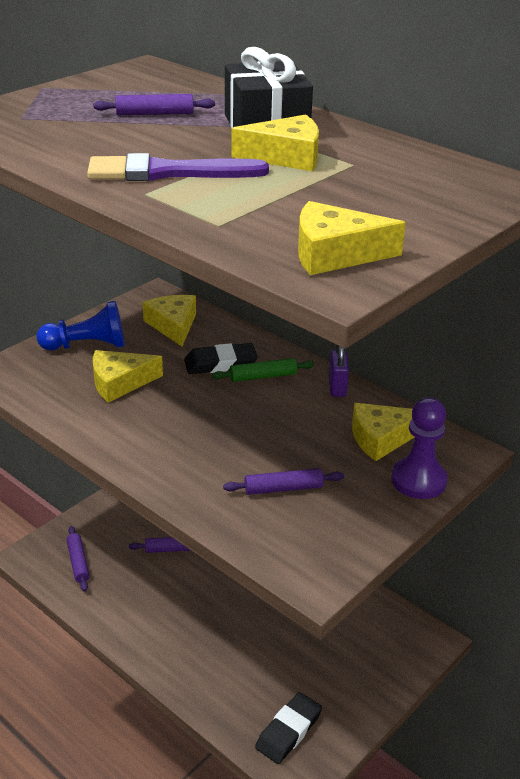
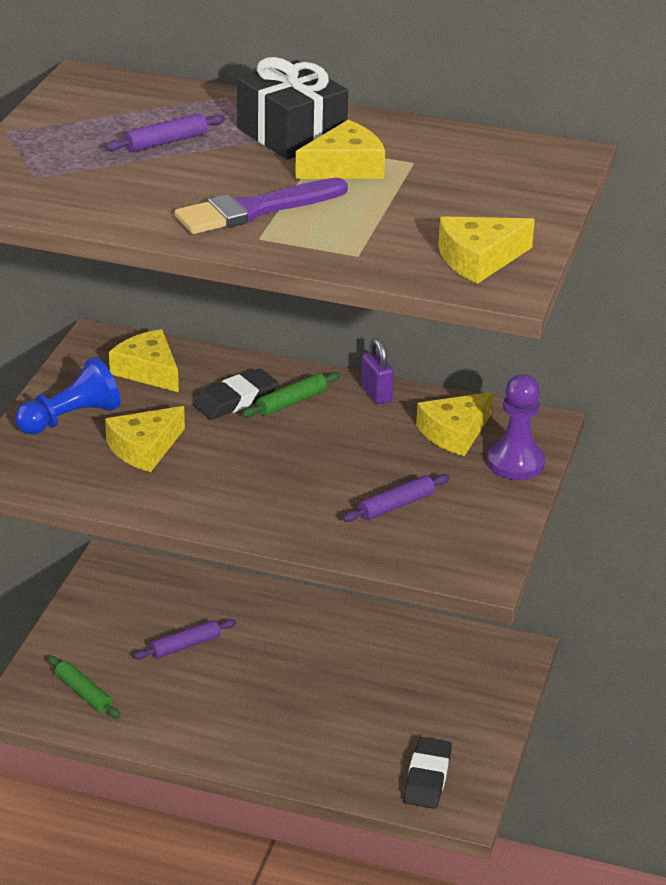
camera: 25 degrees left, 0 degrees up
(78, 562) = (83, 693): purple rolling pin -> green rolling pin

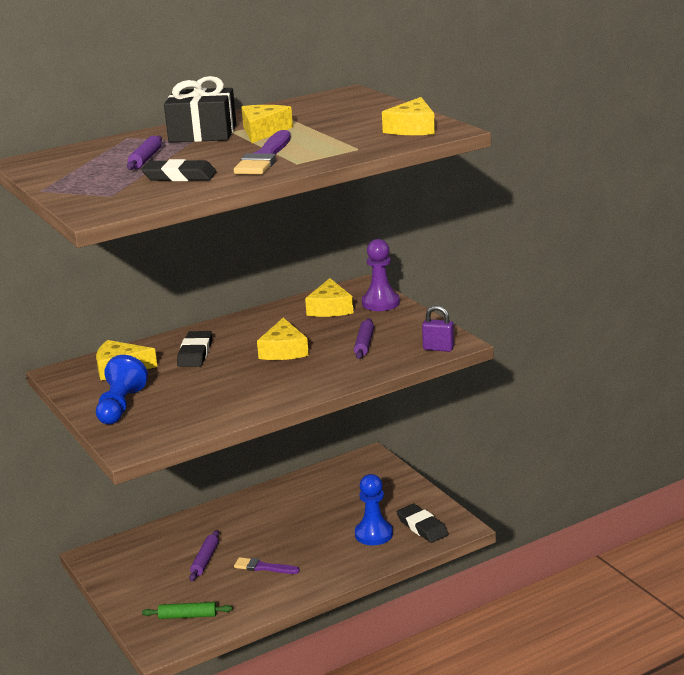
camera: 45 degrees left, 10 degrees down
(134, 187) = (179, 176): none -> black eraser
(144, 448) = (191, 394): yellow cheese -> yellow cheese (283, 350)
(218, 696) = (263, 567): none -> purple brush
(292, 402) = (226, 339): green rolling pin -> none
(369, 745) = (373, 534): none -> blue pawn
(376, 394) = (261, 315): purple padlock -> purple padlock (438, 348)

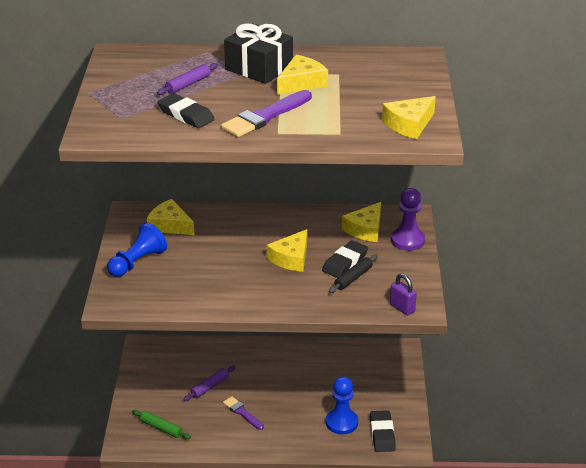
camera: 30 degrees right, 10 degrees up
(195, 353) = (230, 233): black eraser -> black eraser (345, 262)
(364, 344) = (353, 278): purple rolling pin -> black rolling pin

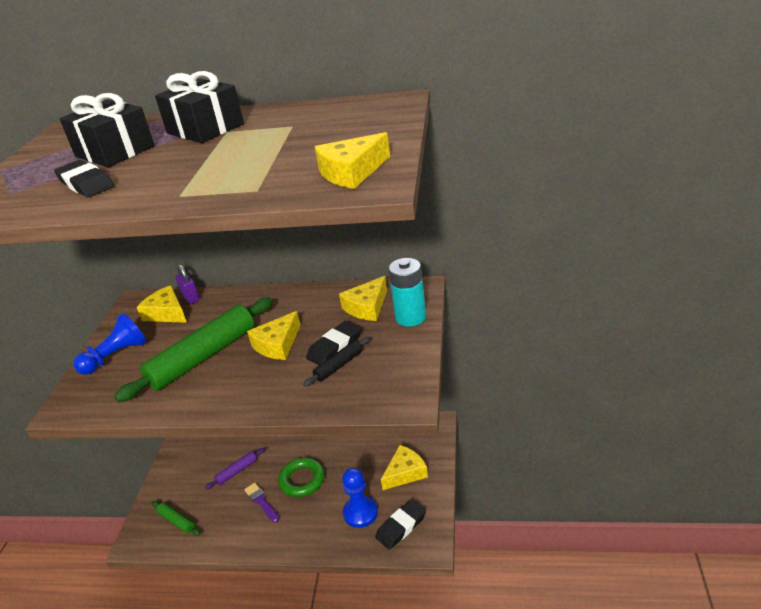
camera: 10 degrees right, 0 degrees up
(188, 84) = (115, 151): purple rolling pin -> black gift
(224, 266) = (203, 357): none -> green rolling pin
(265, 116) = (177, 178): purple brush -> none
(278, 395) = (302, 480): none -> green ring
(301, 83) = (244, 138): yellow cheese -> yellow cheese (405, 473)
(382, 434) = (401, 527): black eraser -> black eraser turned 45 degrees clockwise
(402, 308) = (386, 403): purple padlock -> purple padlock (191, 298)
(407, 240) = (410, 317): purple pawn -> turquoise battery

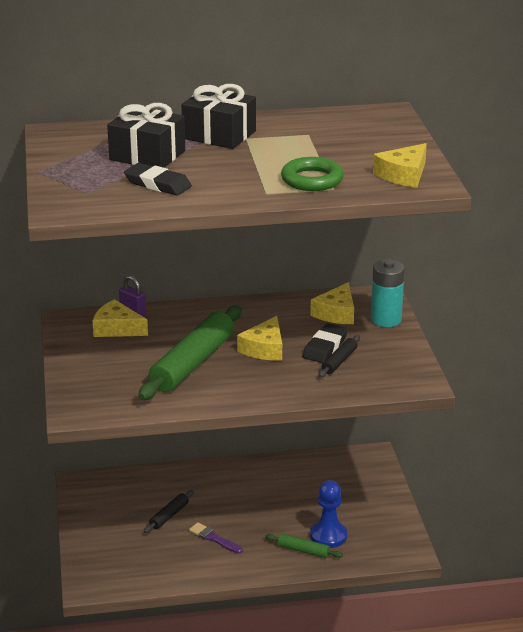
camera: 20 degrees left, 5 degrees down
(116, 356) = (92, 368): blue pawn -> none
(177, 521) = (125, 565): green rolling pin -> green rolling pin (303, 550)
(237, 471) = (169, 516): purple rolling pin -> black rolling pin
(302, 480) = (250, 516): green ring -> green ring (312, 180)
(401, 527) = (376, 542): black eraser -> none
(405, 473) = (360, 499): yellow cheese -> none

